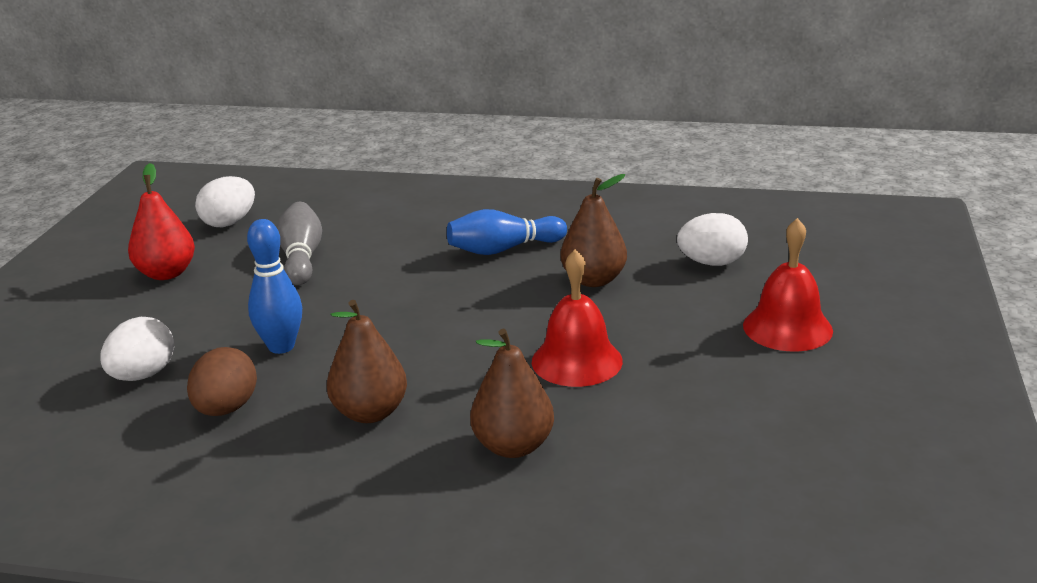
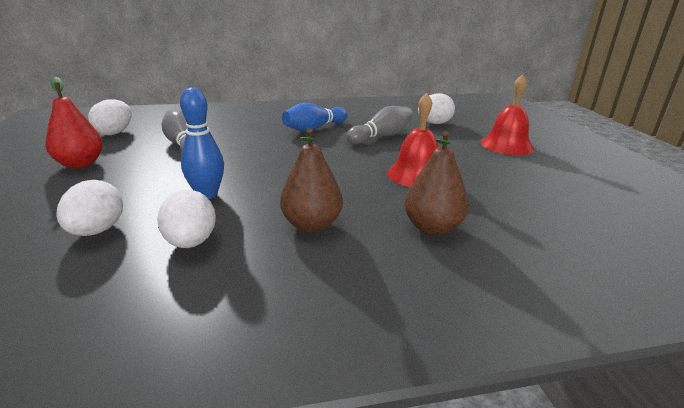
camera: 25 degrees left, 0 degrees up
(226, 409) = (191, 242): brown egg -> white egg
(593, 280) = (381, 136): brown pear -> grey bowling pin

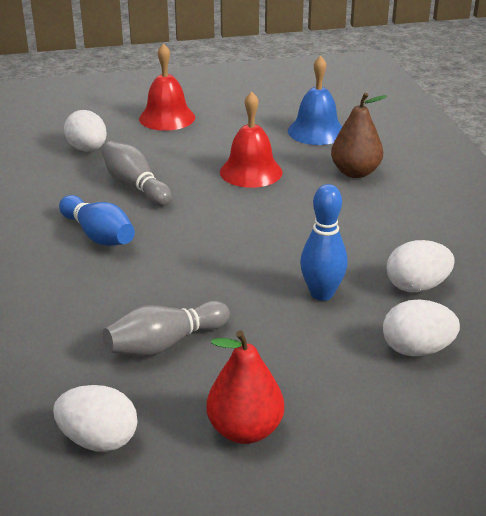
camera: 90 degrees left, 5 degrees up
(311, 225) = (367, 227): brown pear -> none
(527, 211) = (316, 131): none -> blue bell

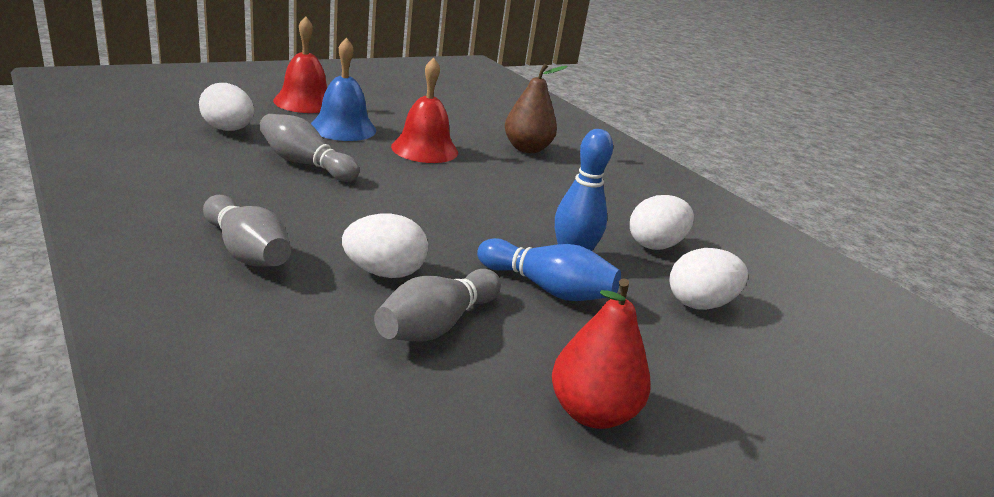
camera: 25 degrees left, 5 degrees down
(52, 268) = (246, 251): none -> grey bowling pin
(98, 235) = (288, 213): blue bowling pin -> blue bowling pin (547, 288)
(99, 440) = (422, 455): white egg -> white egg (384, 272)
(316, 131) = (466, 115): blue bell -> blue bell (343, 128)

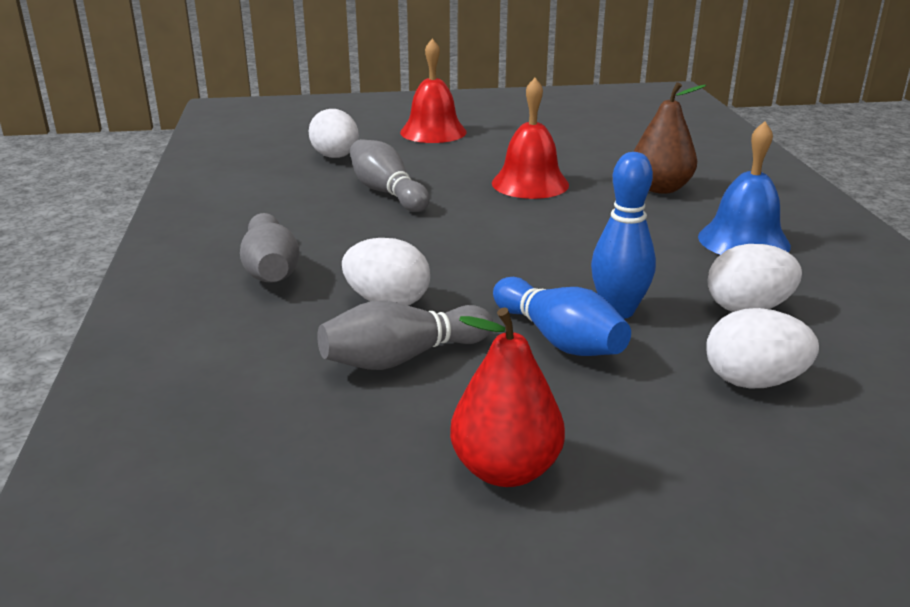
camera: 30 degrees right, 0 degrees up
(343, 128) = (454, 159): blue bell -> blue bell (743, 241)

